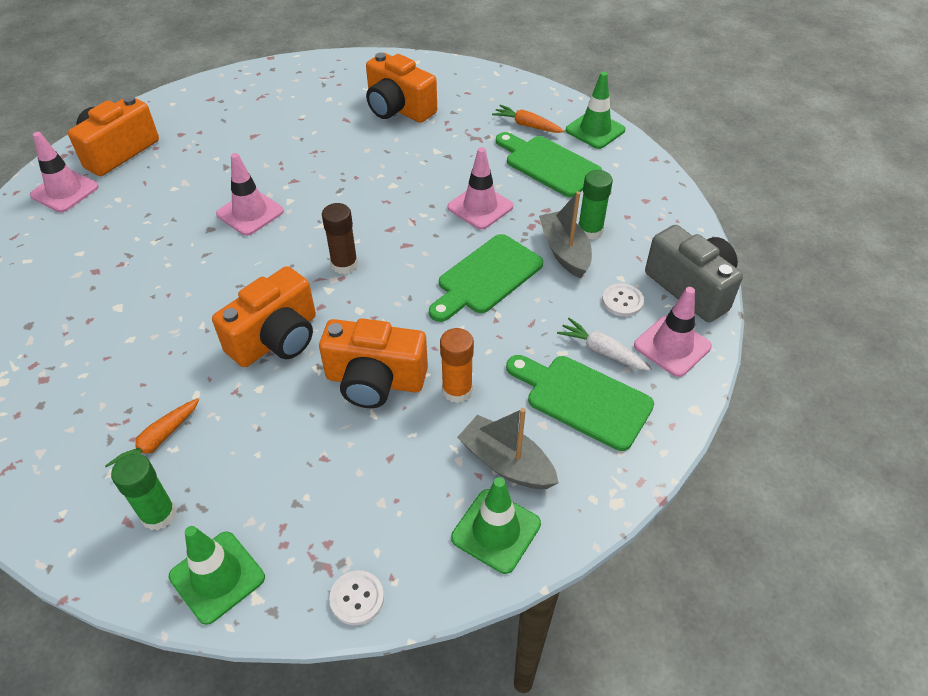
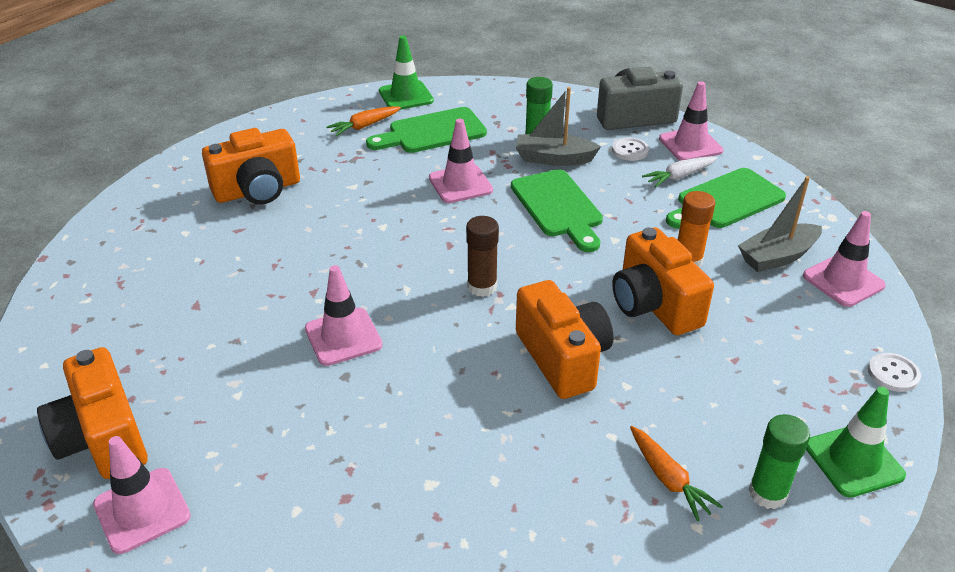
camera: 65 degrees left, 10 degrees down
(375, 381) = (654, 305): orange camera -> orange camera turned 120 degrees clockwise
(496, 531) = (843, 281): green traffic cone -> pink traffic cone

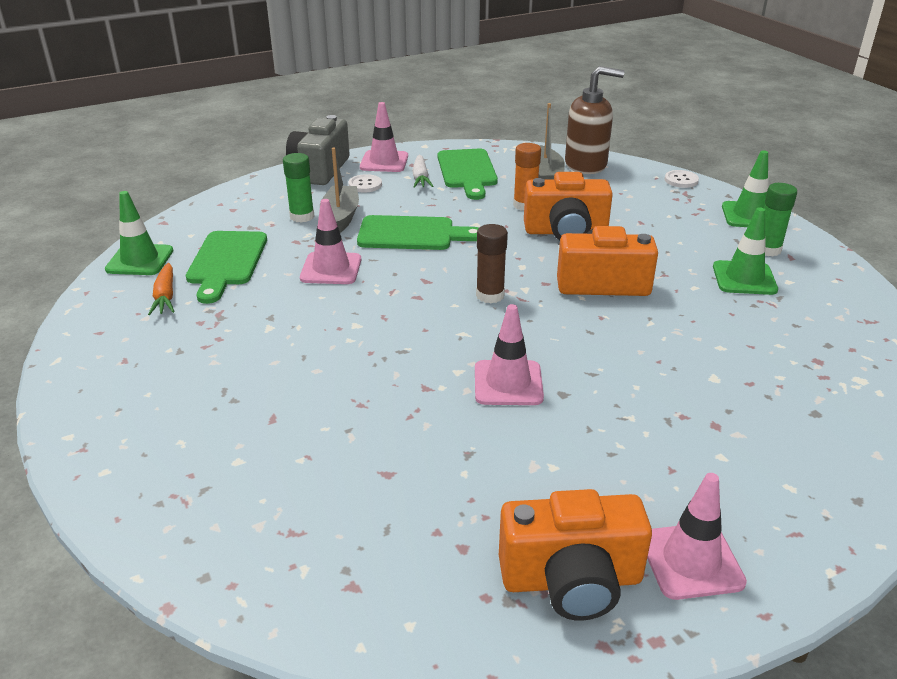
camera: 65 degrees left, 5 degrees down
(258, 190) = (209, 390): orange camera -> none
(554, 159) = (340, 217): grey boat -> grey boat turned 150 degrees clockwise
(668, 479) = (744, 278): orange carrot -> green traffic cone
(843, 281) = (586, 165): pink traffic cone -> brown soap dispenser

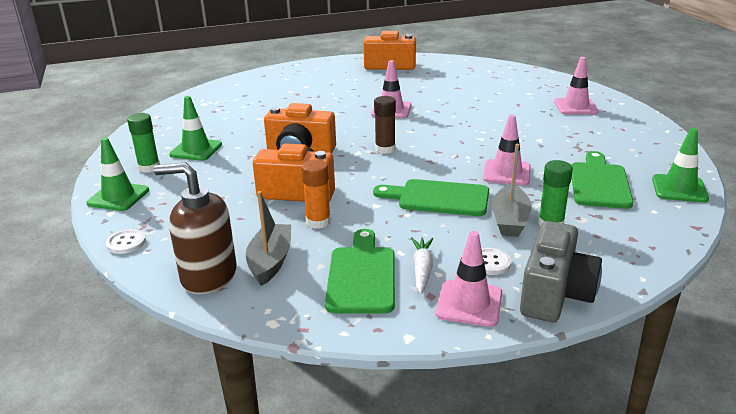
camera: 170 degrees left, 5 degrees down
(165, 296) = (629, 160): orange carrot -> none
(691, 561) = (344, 67): pink traffic cone -> pink traffic cone (575, 107)

